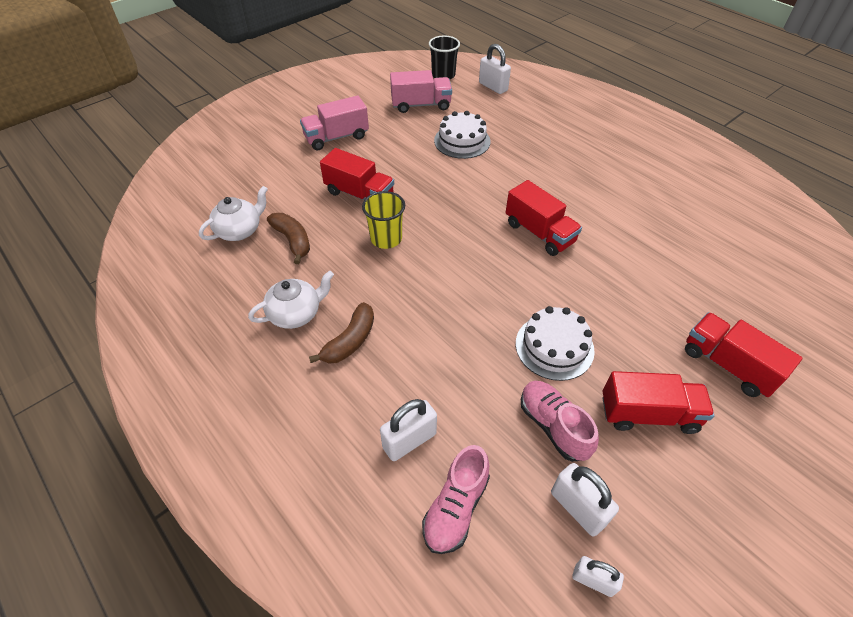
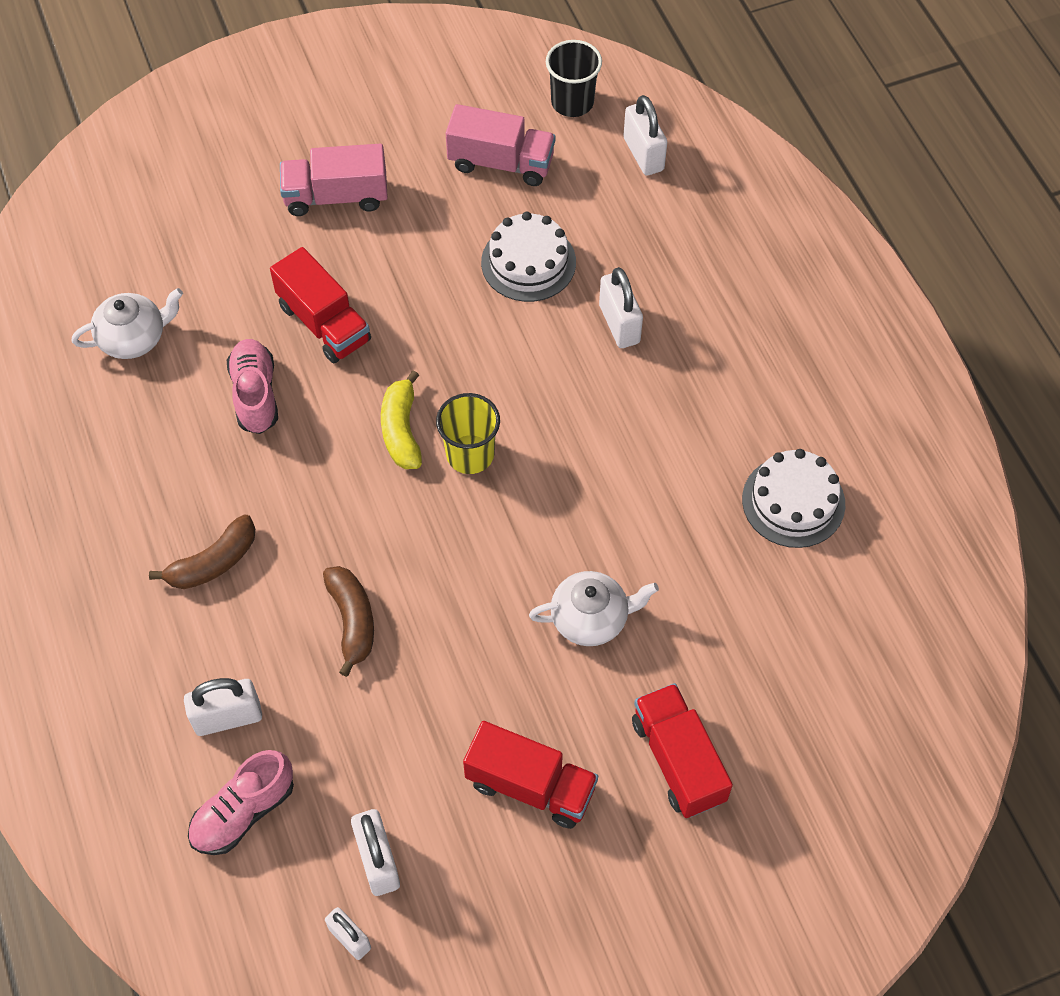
camera: 20 degrees right, 10 degrees up
(293, 241) = (199, 379): brown banana -> brown banana (352, 621)
(296, 314) = (161, 499): white teapot -> white teapot (591, 618)
(386, 238) = (328, 416): yellow cup -> yellow cup (470, 454)
(436, 234) = (401, 430): none -> yellow banana
(529, 155) = (619, 324): none -> white padlock
(539, 233) = (550, 475): red truck -> none
(553, 426) = (405, 759): pink shoe -> pink shoe (255, 394)
(554, 347) = (467, 658): white cake -> white cake (793, 501)

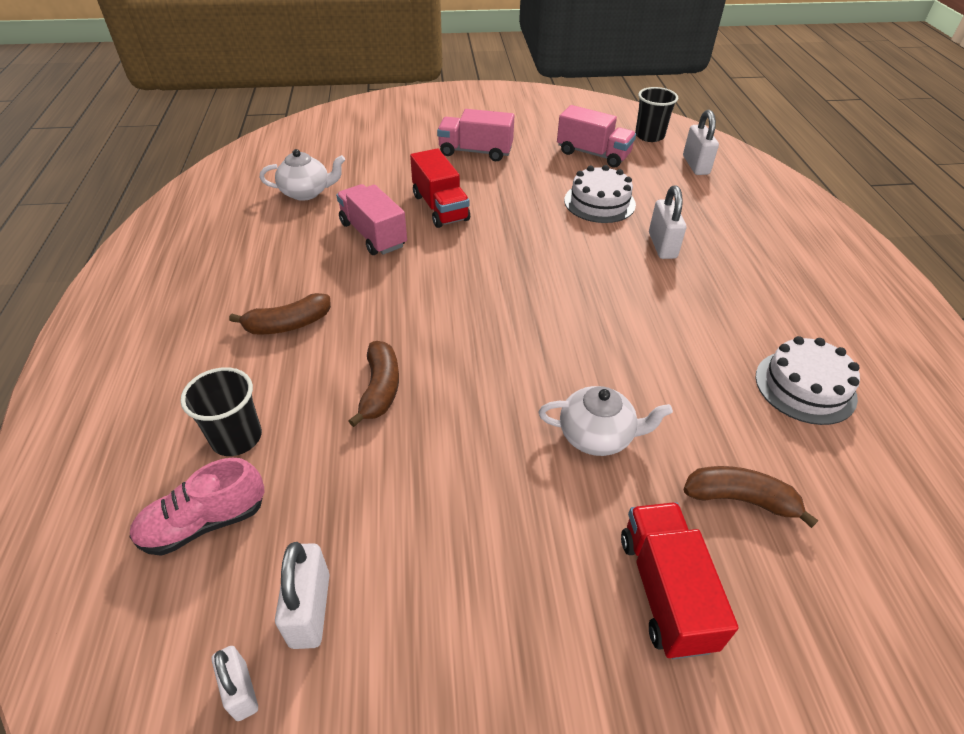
camera: 15 degrees right, 15 degrees down
(228, 718) = (236, 437): white padlock -> black cup
(255, 394) = (373, 235): pink shoe -> pink truck
(401, 430) = (473, 274): yellow banana -> none
(470, 454) = (522, 298): yellow cup -> none
(530, 786) = (497, 574): red truck -> none
(736, 652) = (740, 499): none -> brown banana

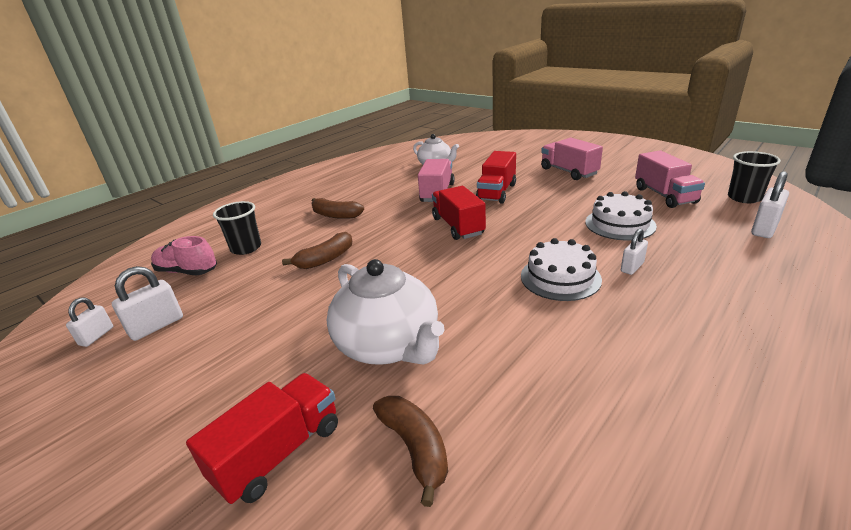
camera: 50 degrees right, 15 degrees down
(464, 270) = (458, 226): none -> red truck
(597, 436) = (388, 345): white teapot -> white teapot, size x1.63
(662, 245) = (632, 267): white padlock -> white padlock, size x0.65
(805, 386) = (610, 422): white cake -> white cake (560, 277)

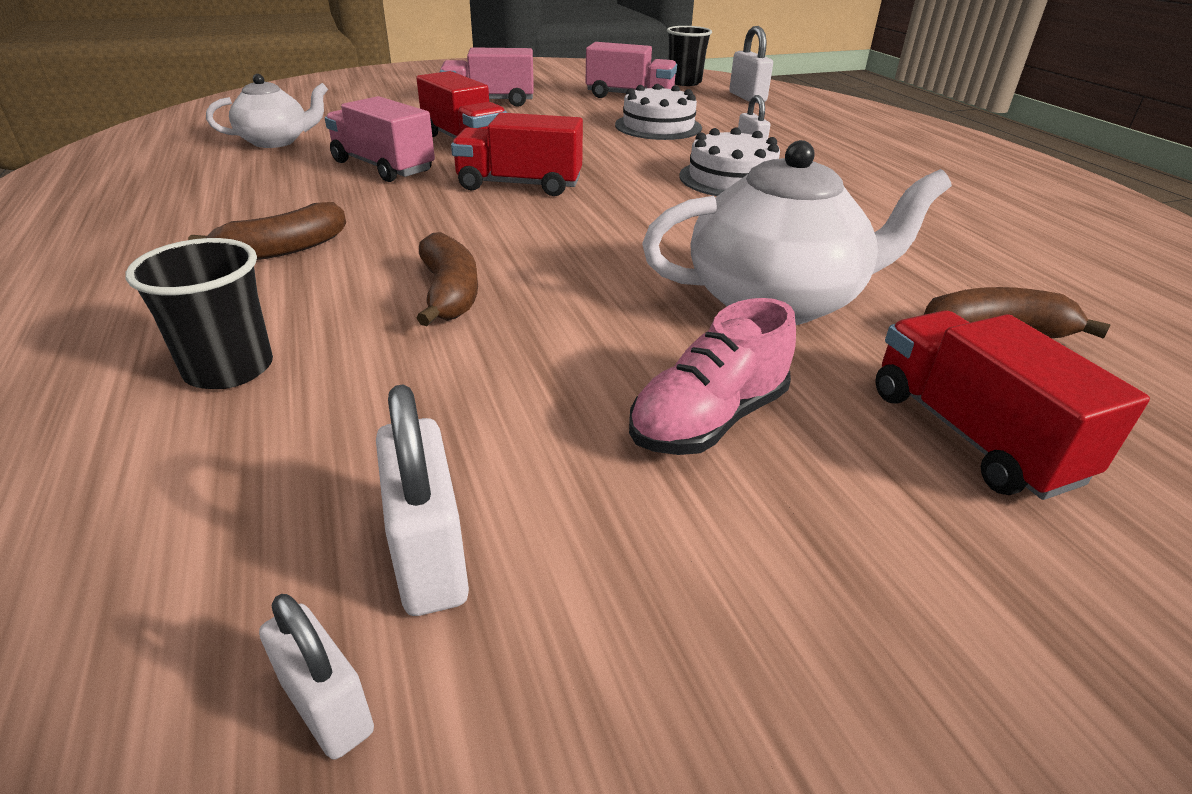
camera: 65 degrees left, 5 degrees up
(187, 271) = (192, 476): pink shoe -> pink shoe (708, 420)

